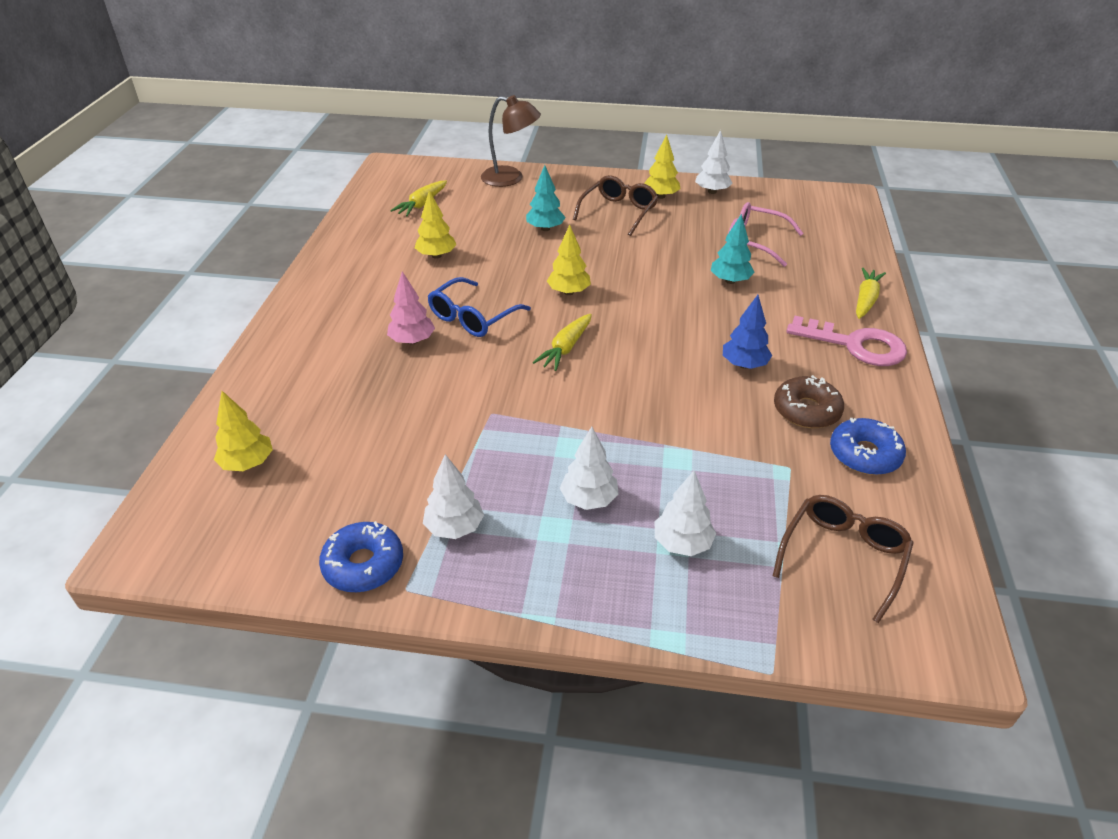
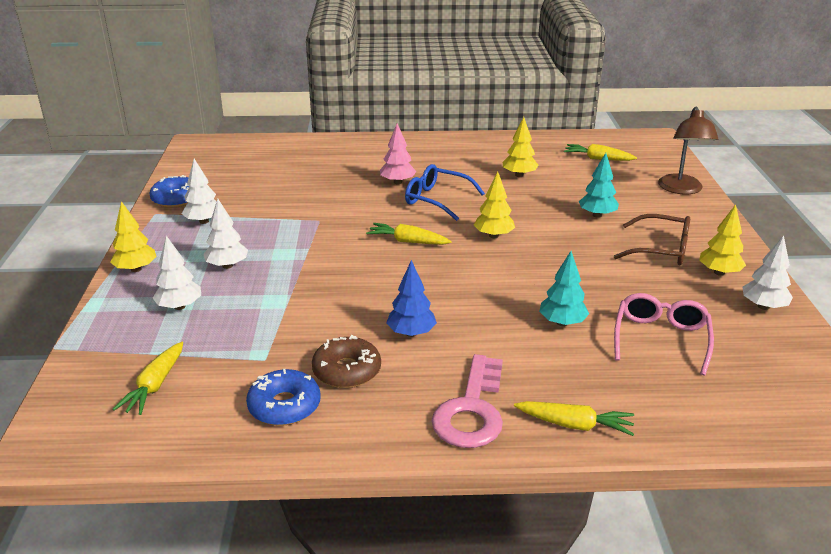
camera: 80 degrees right, 10 degrees down
(248, 463) = (261, 155): yellow tree -> yellow tree (136, 269)
(843, 557) = (155, 385): brown glasses -> yellow carrot

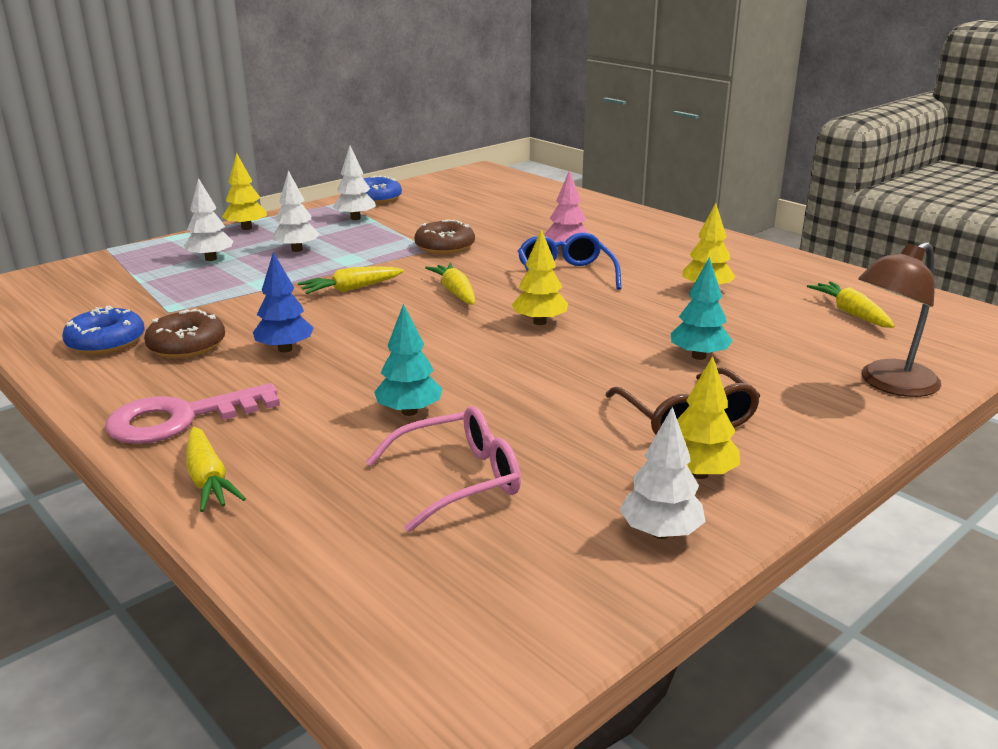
camera: 50 degrees right, 5 degrees down
(155, 385) = (89, 292): yellow carrot -> yellow carrot (351, 289)
(323, 214) = (445, 247): none -> brown donut

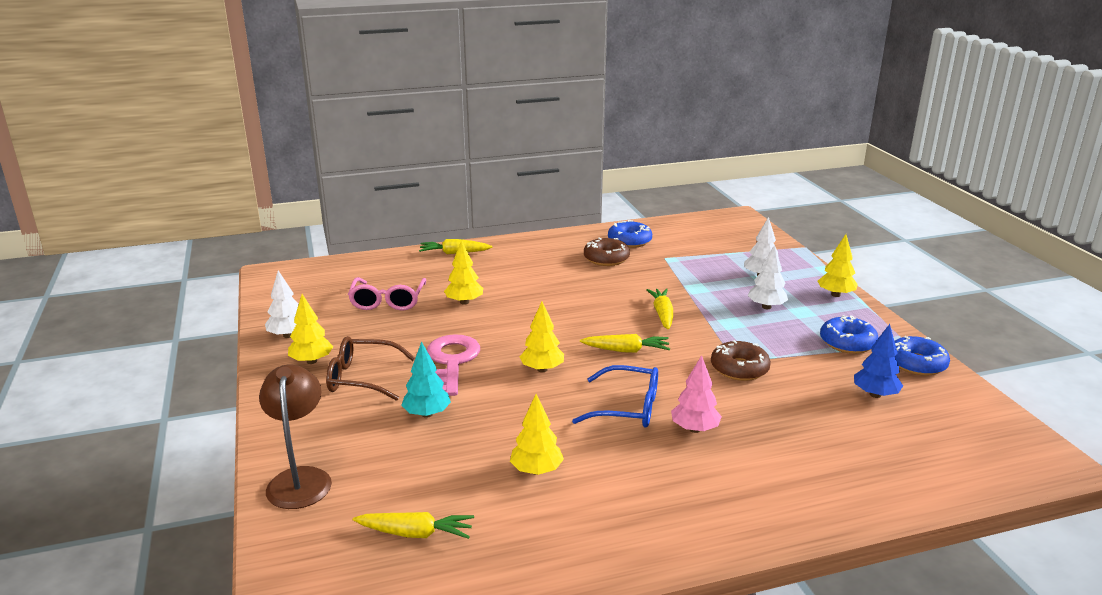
camera: 115 degrees right, 0 degrees up
(180, 419) = (517, 252): pink key -> pink key (451, 362)
(285, 349) = (577, 282): blue tree -> blue tree (875, 395)
(355, 218) = (847, 343): white tree -> blue donut
(409, 412) = (464, 302): turquoise tree -> yellow tree

